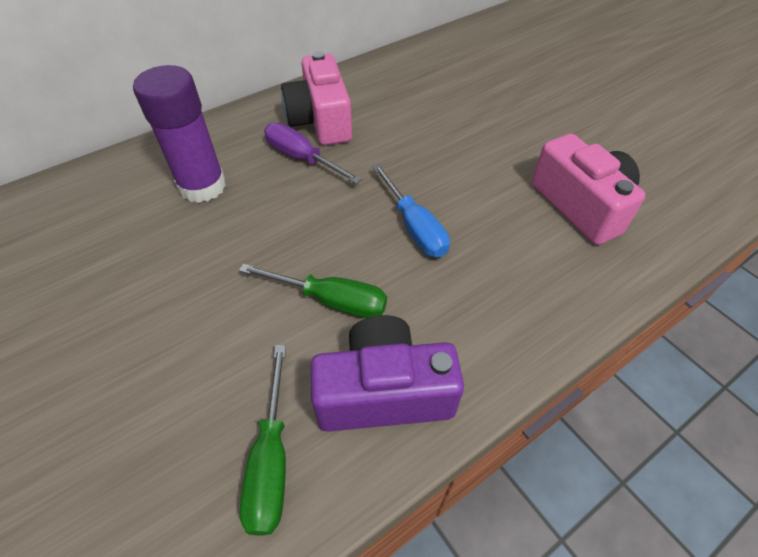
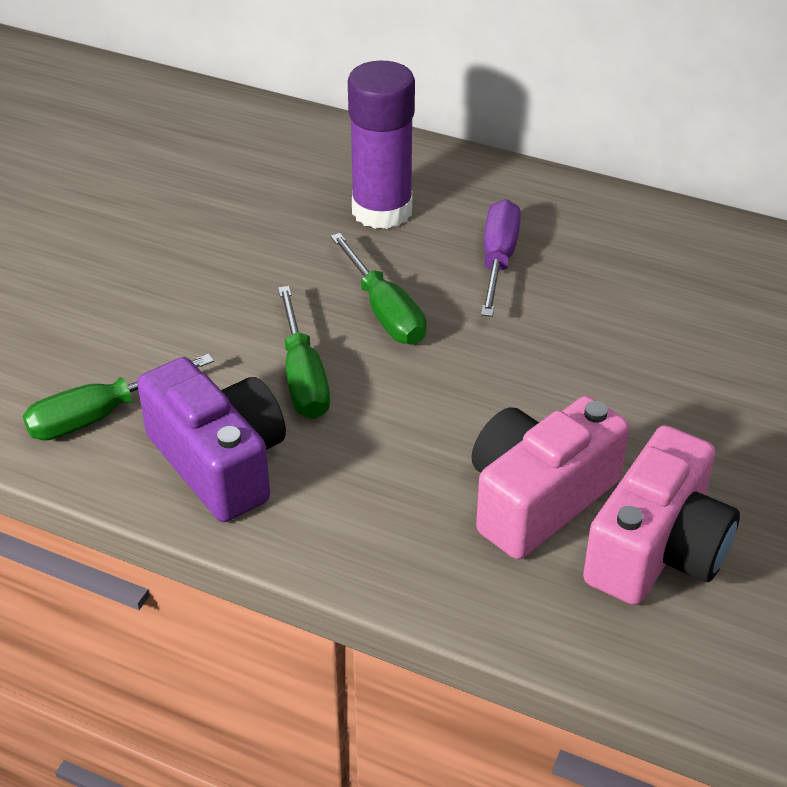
camera: 60 degrees right, 10 degrees down
(302, 229) = (385, 311): none -> green screwdriver
(321, 120) = (583, 244): pink camera -> pink camera (538, 499)
(414, 227) = (468, 400): blue screwdriver -> none

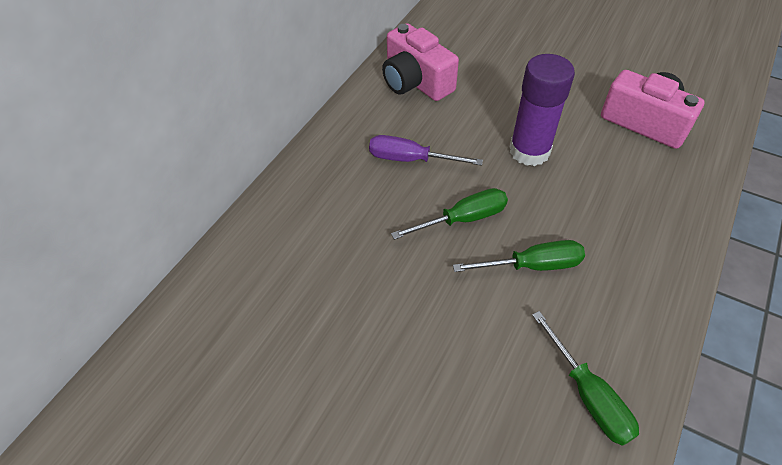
camera: 85 degrees left, 10 degrees up
(219, 462) = (622, 313): purple camera -> none
(382, 211) = (348, 216): purple glue stick -> purple glue stick (529, 151)
(538, 499) = (620, 161): pink camera -> pink camera (415, 82)

